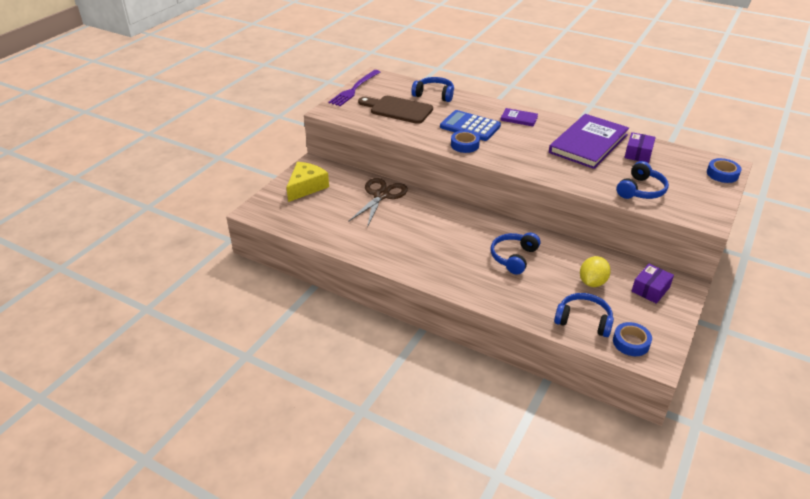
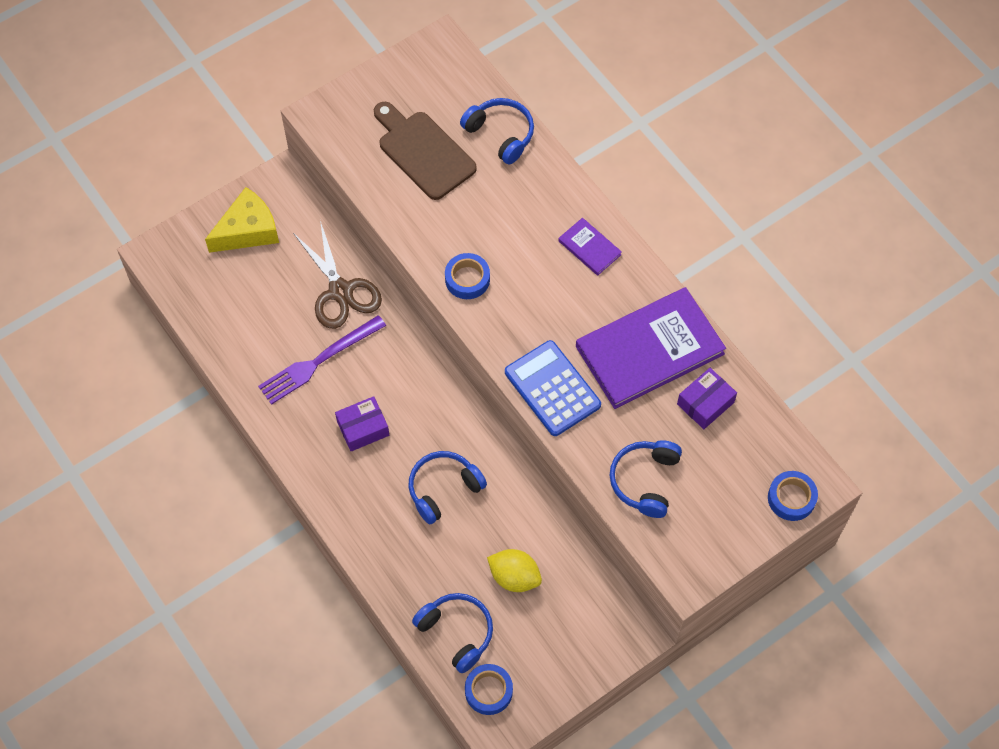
camera: 25 degrees right, 25 degrees up
(354, 89) = (388, 71): purple fork -> purple fork (319, 361)
(381, 195) = (340, 291): brown scissors -> brown scissors turned 105 degrees clockwise
(470, 126) = (503, 238): blue calculator -> blue calculator (552, 389)
(592, 282) = (514, 577): yellow lemon -> yellow lemon turned 60 degrees clockwise
(641, 190) = (645, 481): blue headphones -> blue headphones turned 135 degrees clockwise
(650, 289) = (581, 622): purple box -> purple box (363, 428)

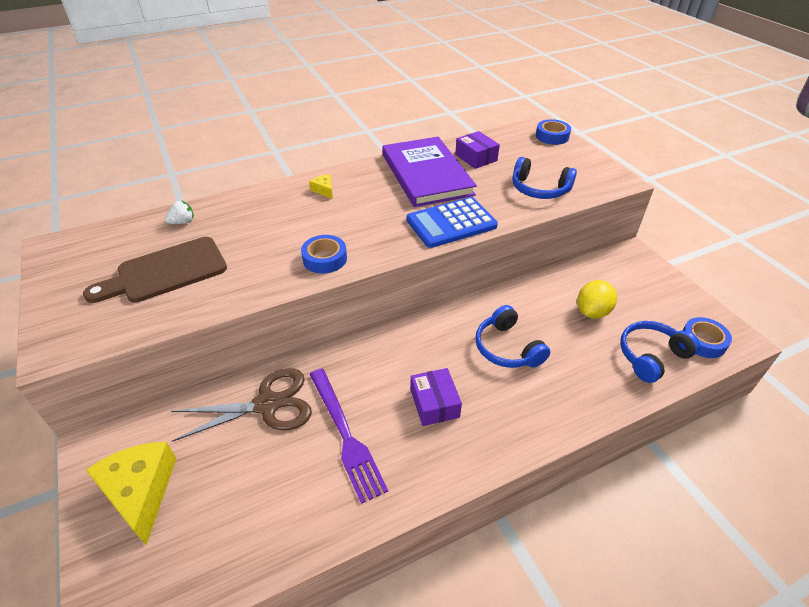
camera: 80 degrees left, 20 degrees down
(501, 134) = (183, 222): blue headphones -> white strawberry
(589, 248) = (324, 190): purple book -> yellow cheese

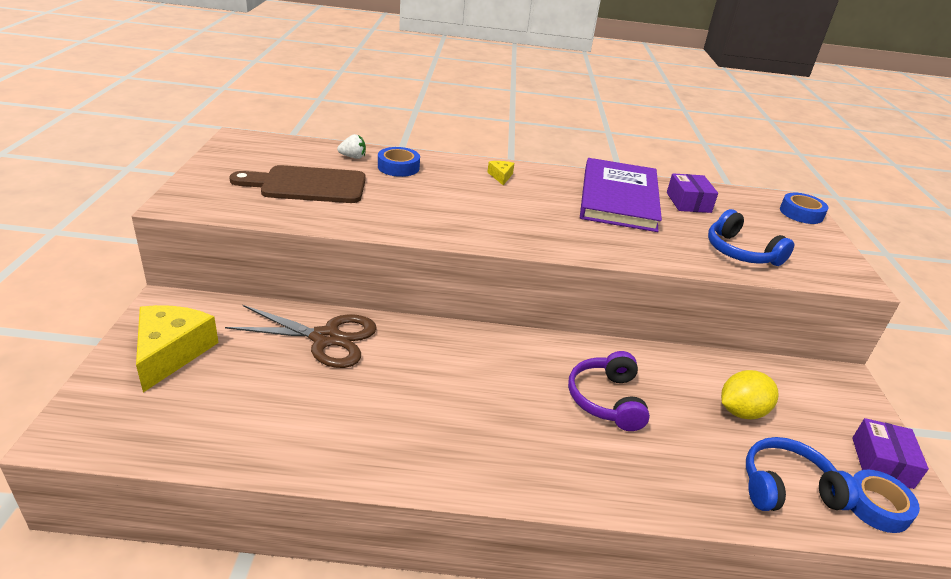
camera: 25 degrees right, 10 degrees down
(325, 259) = (453, 226): blue tape -> blue tape (398, 167)
(345, 434) = (375, 394): purple fork -> none
(434, 403) = (485, 411): purple box -> purple box (882, 462)
(451, 223) = (609, 245): blue calculator -> none
(507, 348) = (606, 400): blue headphones -> purple headphones

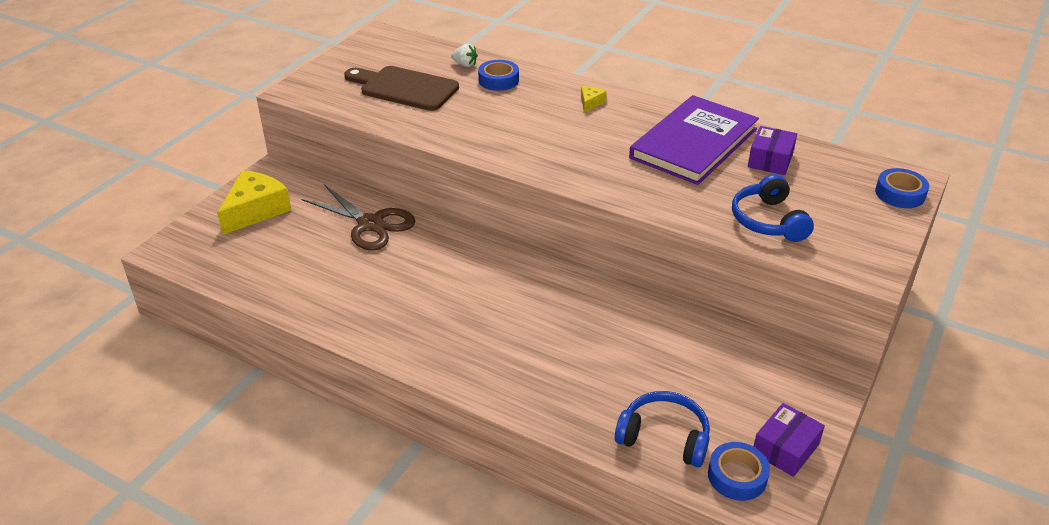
camera: 30 degrees right, 5 degrees up
(606, 400) = (564, 328): purple headphones -> none
(741, 411) = (685, 370): yellow lemon -> none

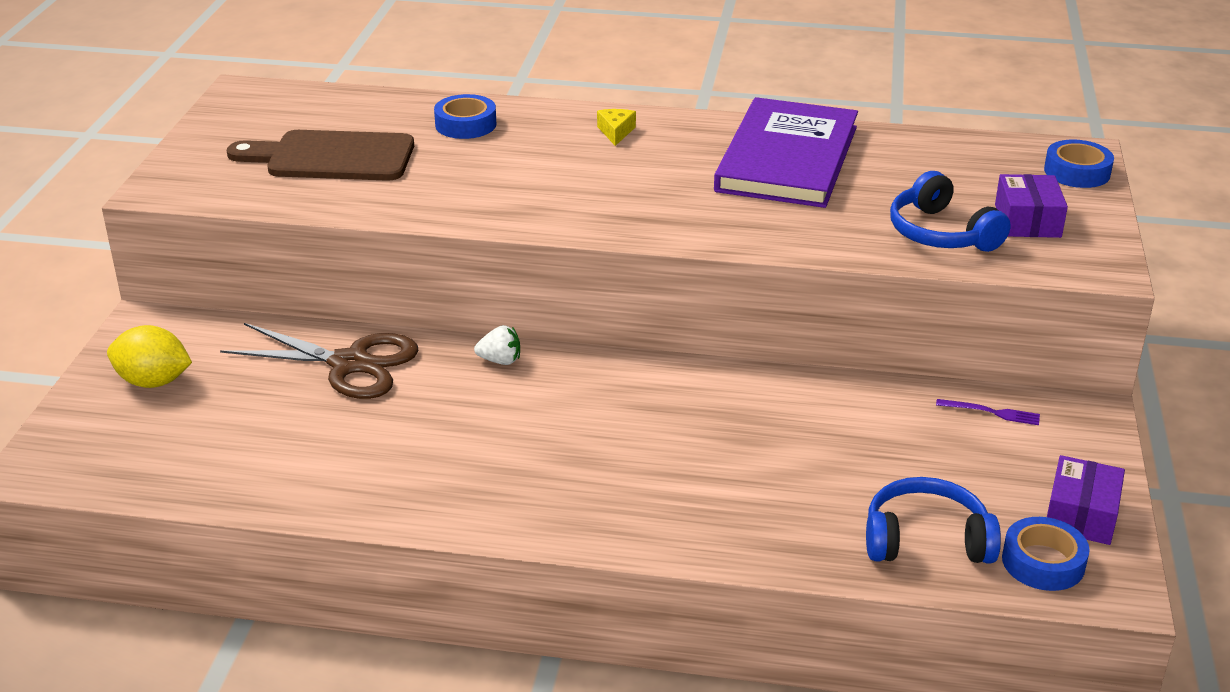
camera: 20 degrees left, 5 degrees down
(255, 210) = (153, 382): yellow cheese -> yellow lemon
(465, 64) = (402, 112): white strawberry -> white strawberry (500, 361)
(764, 356) = (991, 412): none -> purple fork
(770, 160) = (897, 161): purple box -> purple box (1027, 221)

